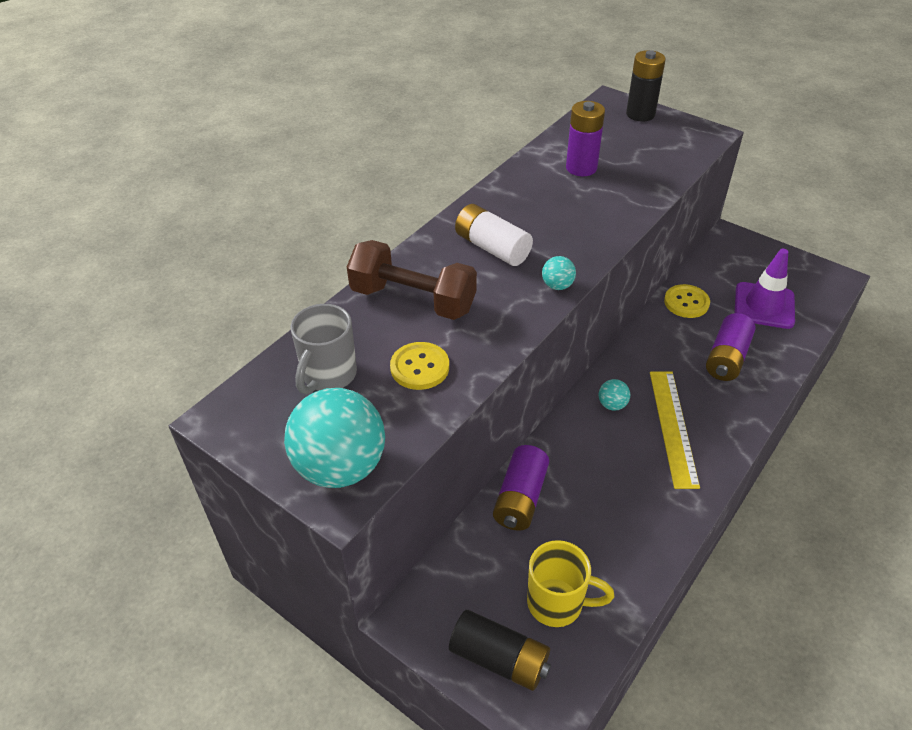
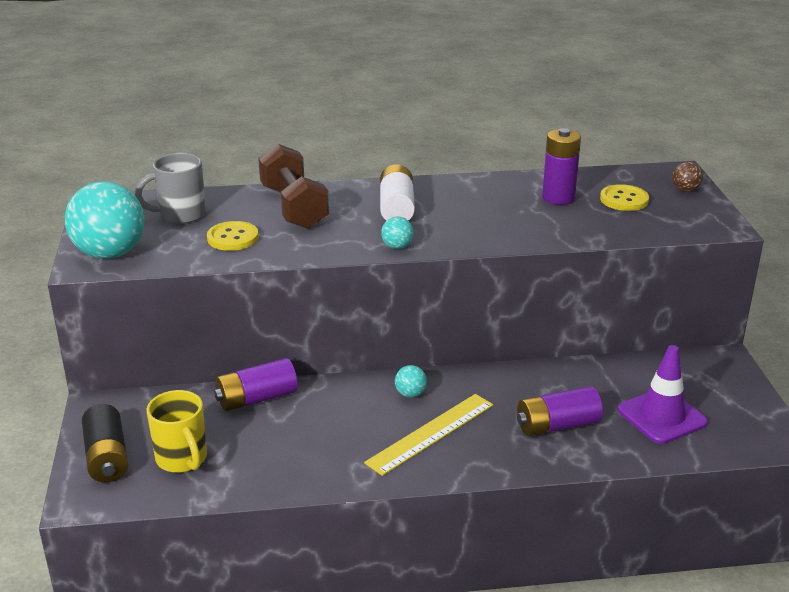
camera: 45 degrees right, 15 degrees down
(640, 114) = (685, 189): black battery -> brown ball
(686, 302) = (592, 375): yellow button -> yellow button (624, 200)

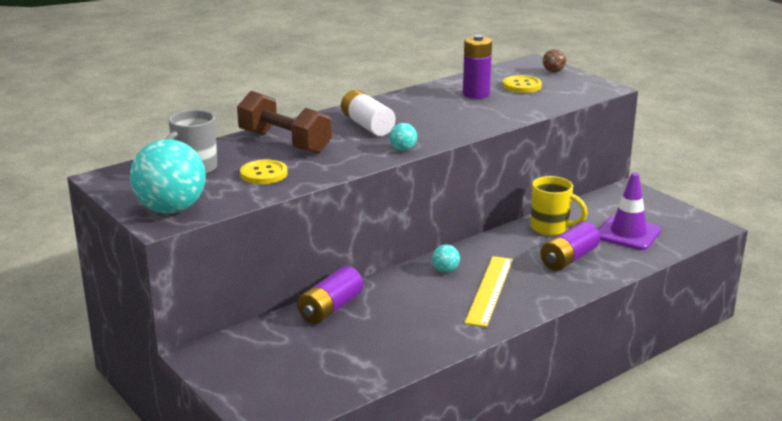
camera: 30 degrees left, 5 degrees down
(107, 457) = (254, 386): black battery -> none
(182, 459) = (321, 367): yellow mug -> yellow mug (551, 228)

